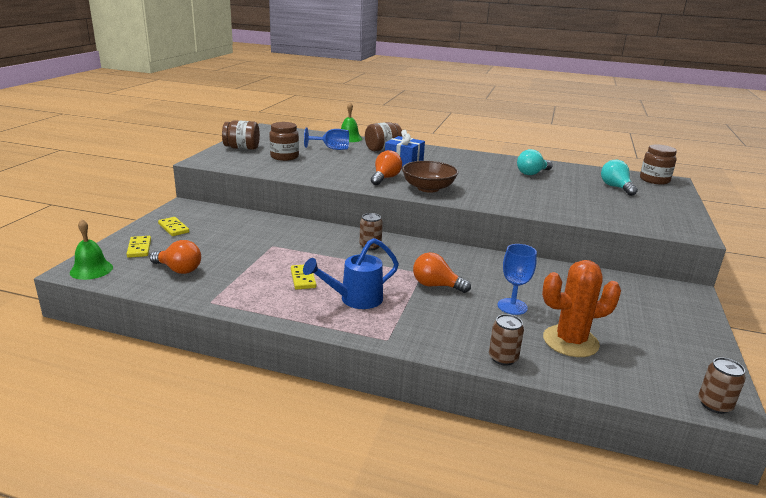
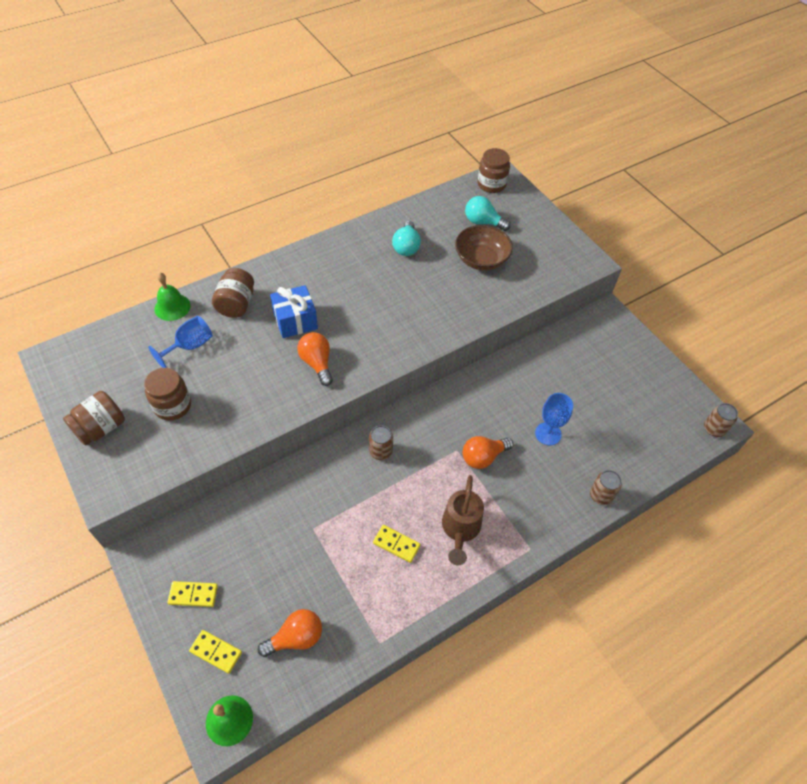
camera: 50 degrees left, 30 degrees up
(354, 299) = (460, 530): blue watering can -> brown watering can
(428, 188) = (370, 349): brown bowl -> brown bowl (481, 259)
(570, 341) = (611, 439): orange cactus -> none

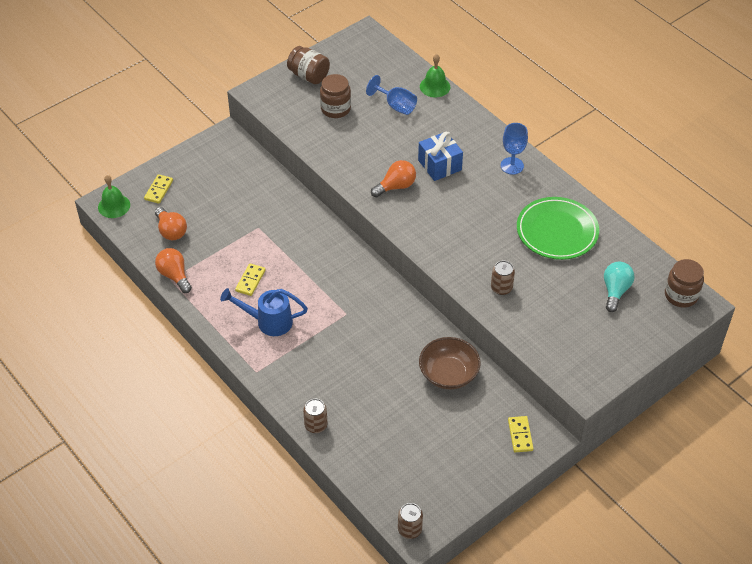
camera: 85 degrees right, 5 degrees down
(193, 594) = (199, 170): yellow domino -> yellow domino (520, 435)
(236, 304) = (448, 124): brown jar -> none
(380, 451) = (336, 261): brown can -> brown can (501, 288)
(406, 247) = (557, 231): turquoise light bulb -> green plate
(460, 530) = (268, 322): brown watering can -> blue watering can
(481, 259) = (558, 293): brown bowl -> brown bowl (448, 374)
(483, 457) = (342, 333): orange light bulb -> orange light bulb (174, 275)
(548, 434) = (376, 383): blue goblet -> blue goblet (512, 166)

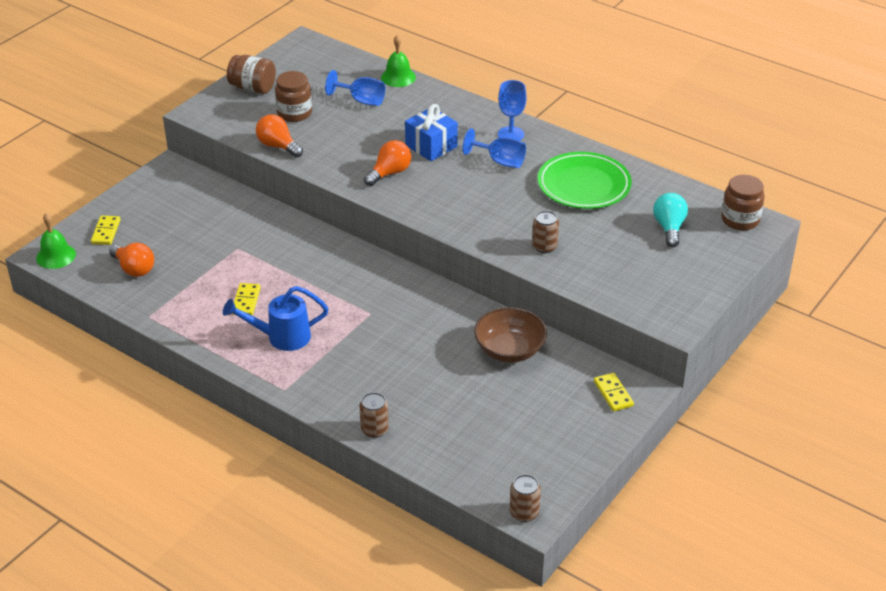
camera: 15 degrees left, 10 degrees down
(174, 275) = (152, 312): orange light bulb -> orange light bulb (278, 146)
(493, 192) = (500, 161): none -> blue goblet

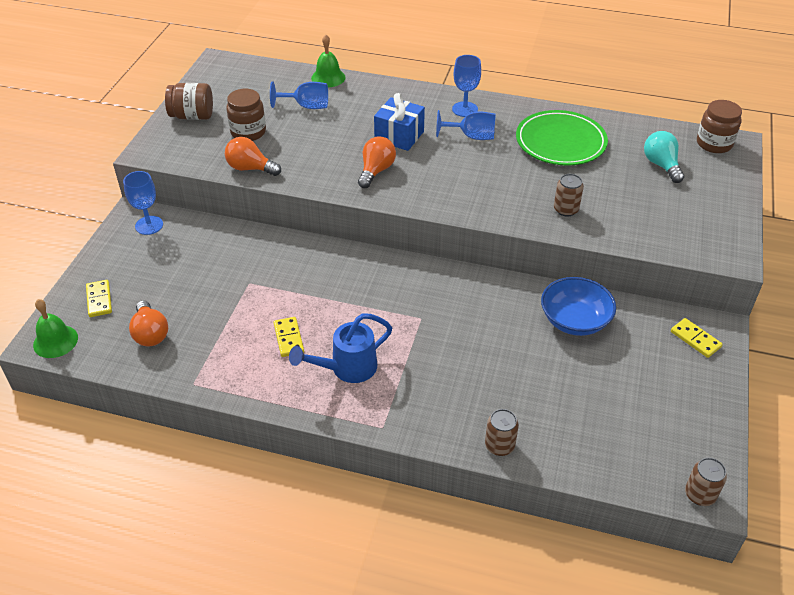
camera: 20 degrees left, 5 degrees up
(134, 269) = (150, 334): orange light bulb -> orange light bulb turned 45 degrees clockwise
(177, 179) = (149, 225): none -> blue goblet
(509, 350) = (574, 320): brown bowl -> blue bowl

